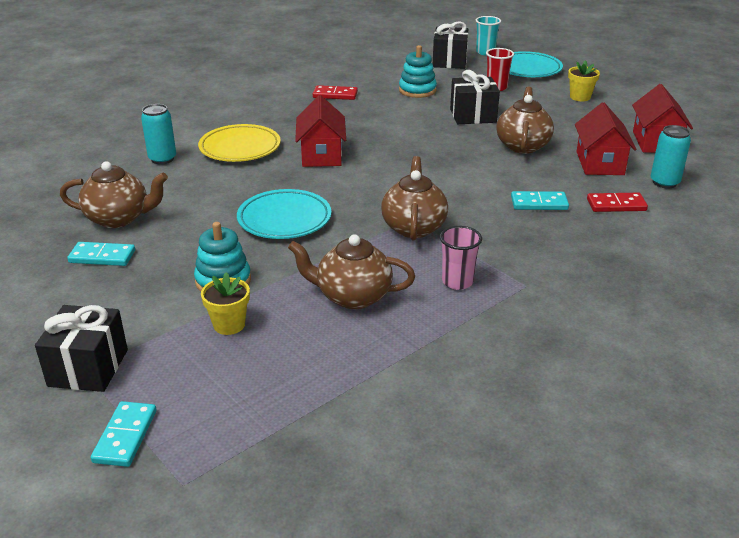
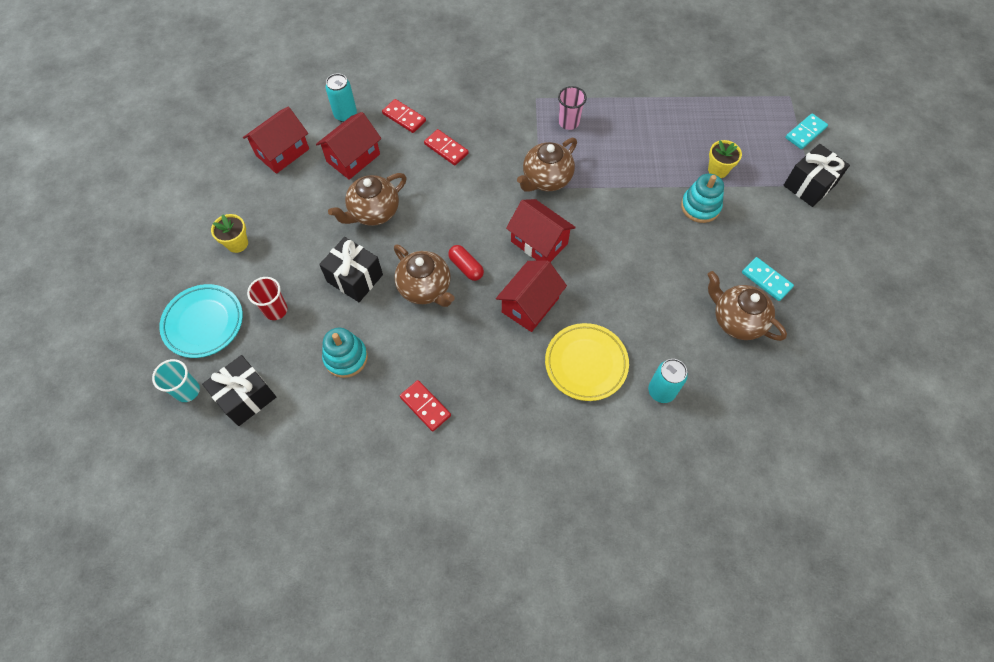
camera: 140 degrees left, 30 degrees up
(284, 219) = (621, 241): turquoise plate -> none
(352, 296) = (635, 148): brown teapot -> brown teapot (425, 288)
(361, 187) = (539, 242): none -> red house
(401, 151) = (466, 267): none -> red capsule
(539, 203) = (446, 149): turquoise domino -> red domino

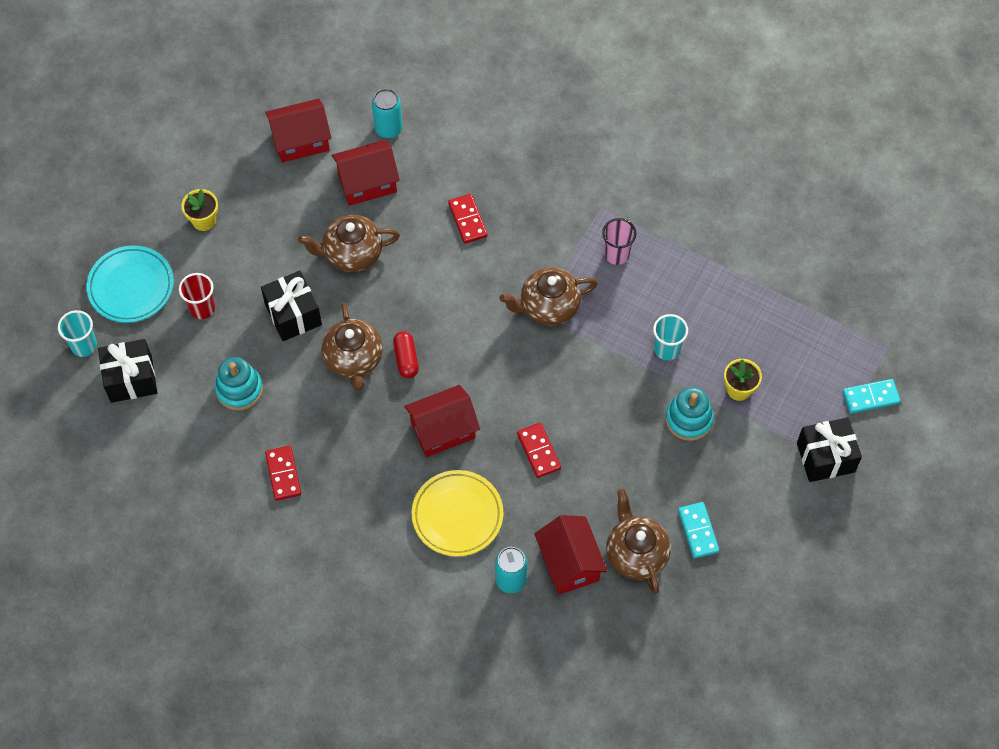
camera: 30 degrees right, 0 degrees up
(404, 117) = (447, 161): red domino -> red domino (539, 451)
(539, 242) = (495, 371): red house -> red house (569, 563)
(650, 167) = (667, 349): none -> turquoise cup

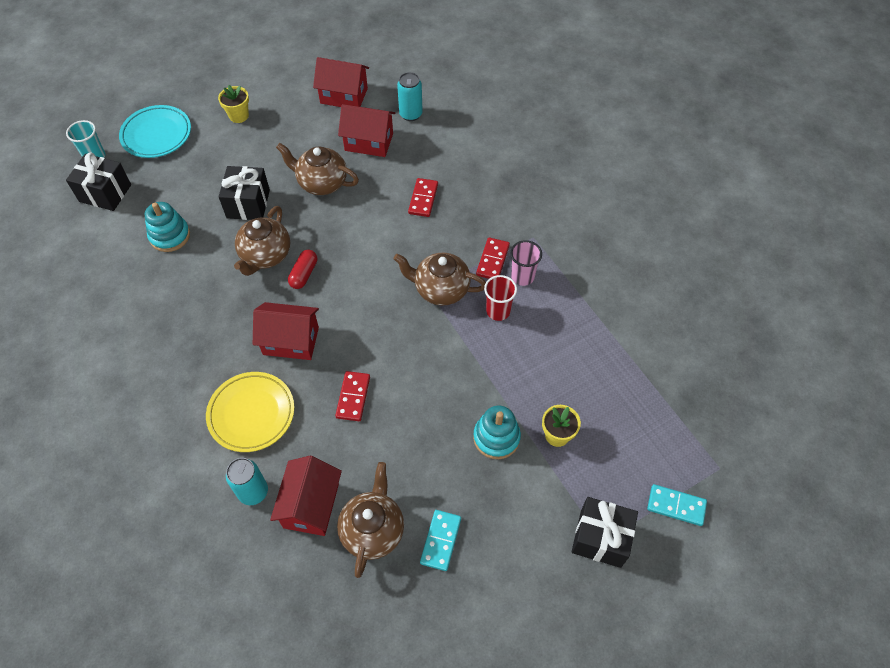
camera: 30 degrees right, 5 degrees down
(202, 308) = (190, 170): red cup -> red cup (498, 311)
(283, 474) = (150, 311): red domino -> red domino (493, 260)
(667, 349) = (515, 370): turquoise cup -> none

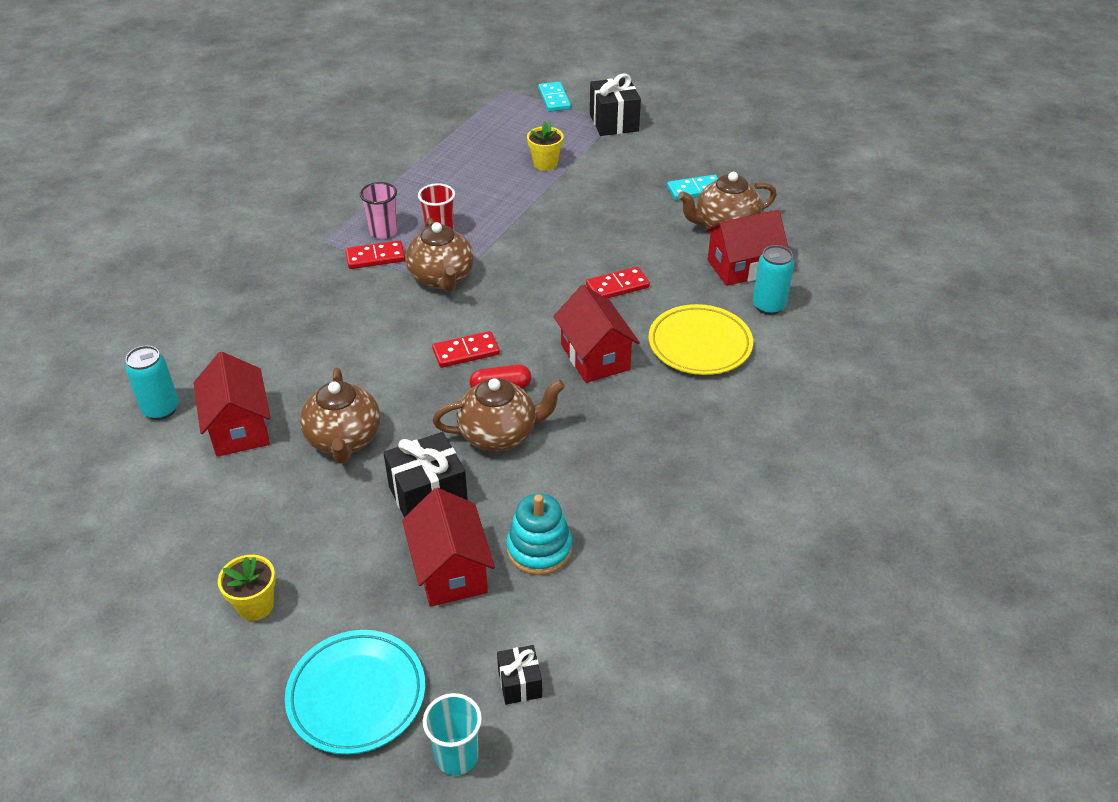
camera: 120 degrees left, 15 degrees down
(105, 193) = (520, 683): black gift -> black gift, size x0.56
(344, 96) = (150, 497): red house -> red house (450, 570)
(423, 199) = (316, 339): red domino -> red domino (466, 352)
(496, 437) = (577, 192): turquoise stacking toy -> none

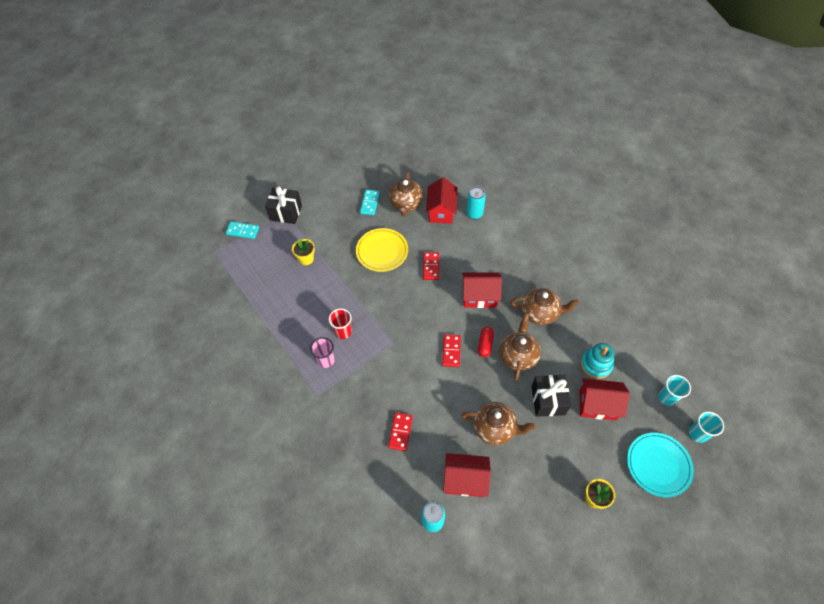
camera: 65 degrees left, 15 degrees up
(375, 257) = (348, 371): red domino -> red domino (400, 432)
(442, 278) = (385, 343): brown teapot -> brown teapot (540, 313)
(520, 683) = (667, 397): black gift -> turquoise cup
(699, 345) = (489, 251): yellow plate -> yellow plate (382, 252)

